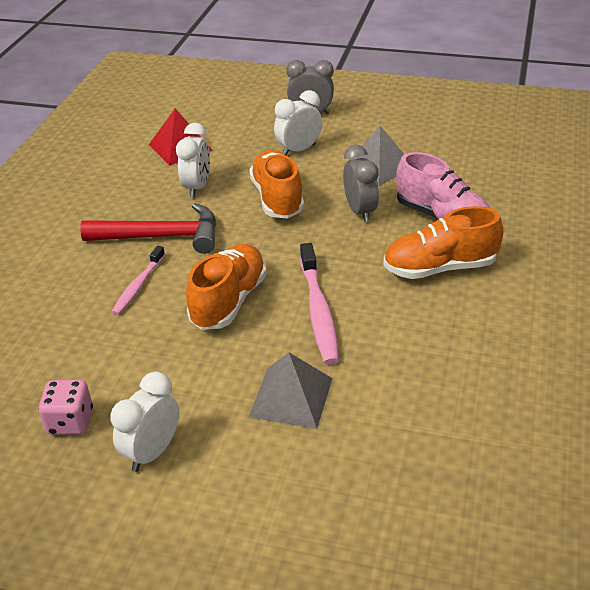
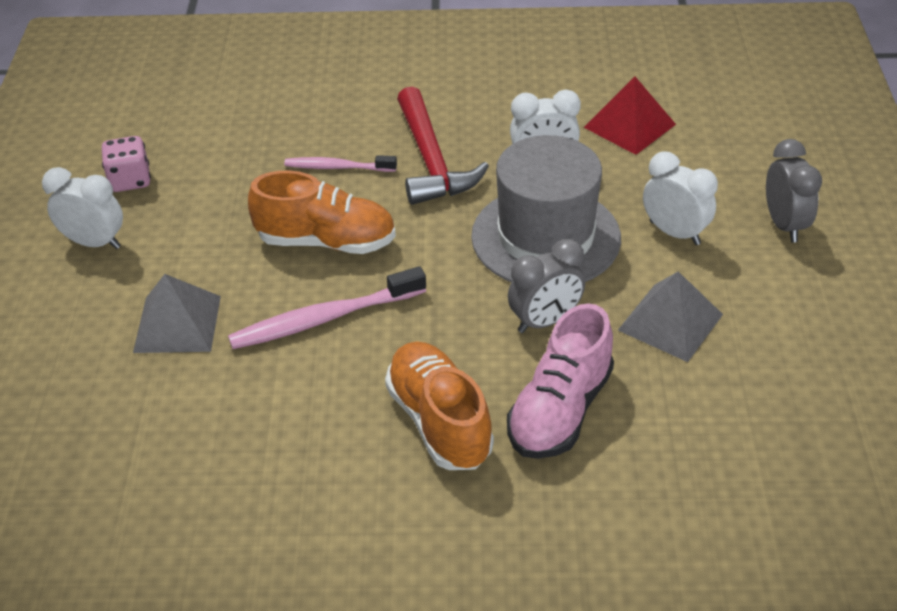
camera: 75 degrees right, 5 degrees up
(277, 198) = (546, 237): orange shoe -> grey hat

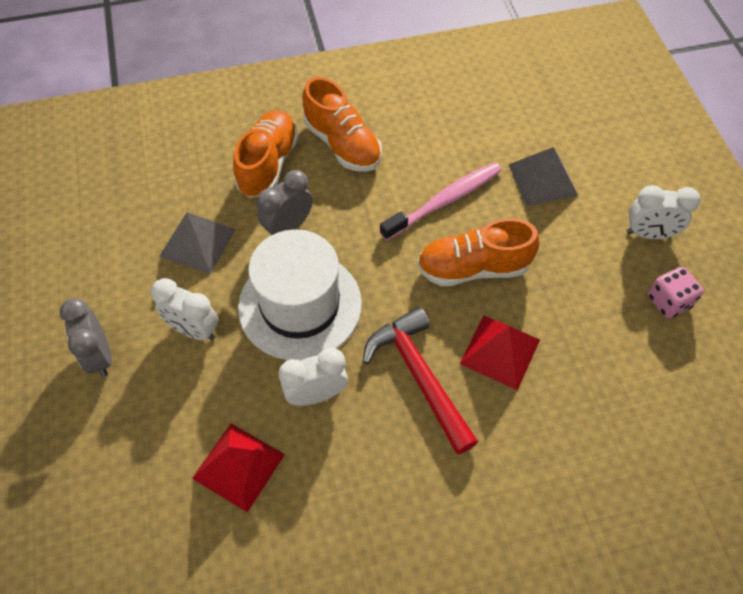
camera: 165 degrees right, 15 degrees up
(337, 167) = (500, 351): pink toothbrush -> red pyramid
(546, 237) = (300, 305): grey hat -> white hat
(560, 410) = (268, 164): pink shoe -> orange shoe

